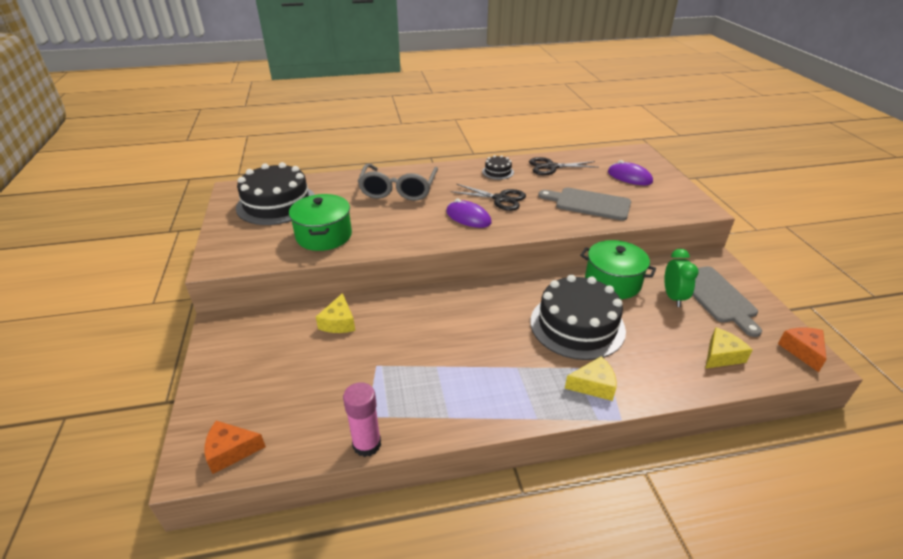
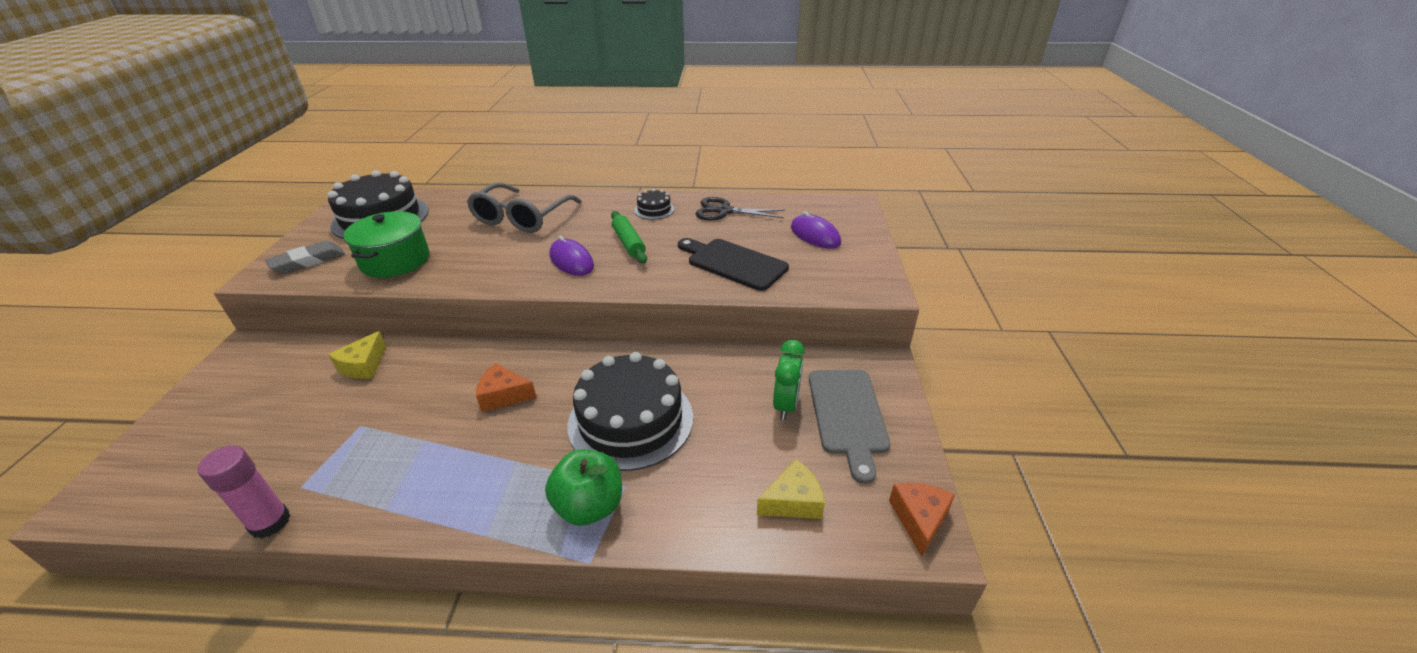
camera: 15 degrees right, 0 degrees up
(231, 451) = (132, 496): orange cheese -> orange cheese (503, 395)
(247, 246) = (308, 261): none -> grey eraser
(500, 199) = (628, 243): black scissors -> green rolling pin
(589, 204) = (733, 263): grey cutting board -> black cutting board
(593, 385) = (589, 506): yellow cheese -> green apple
(612, 282) = (719, 371): green pot -> none

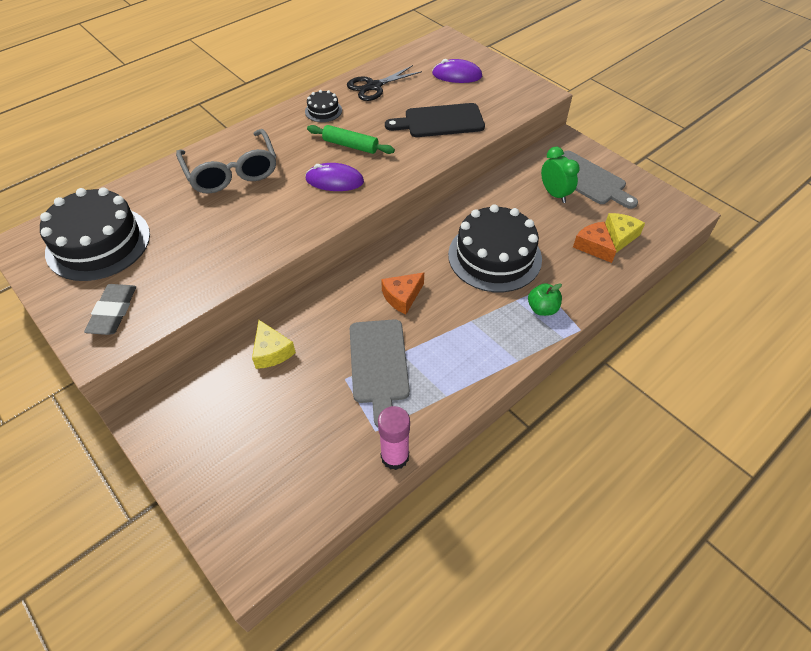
camera: 45 degrees left, 15 degrees up
(395, 260) = (195, 262): green pot -> none
(395, 435) = (379, 365): none -> grey cutting board
(589, 506) = (542, 309): green apple -> green apple, size x0.65
(919, 519) = (672, 207): orange cheese -> orange cheese (593, 246)

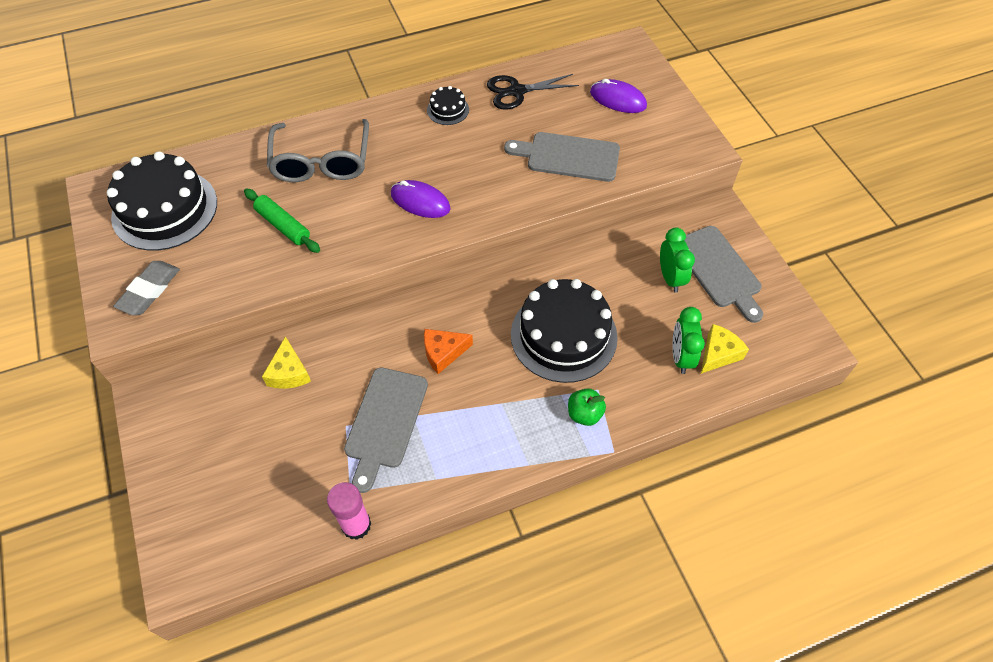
camera: 20 degrees right, 5 degrees up
(350, 145) = (456, 162): green rolling pin -> green rolling pin (283, 226)
(440, 121) = (568, 157): black cutting board -> grey cutting board
(593, 246) = (681, 357): orange cheese -> green clock

